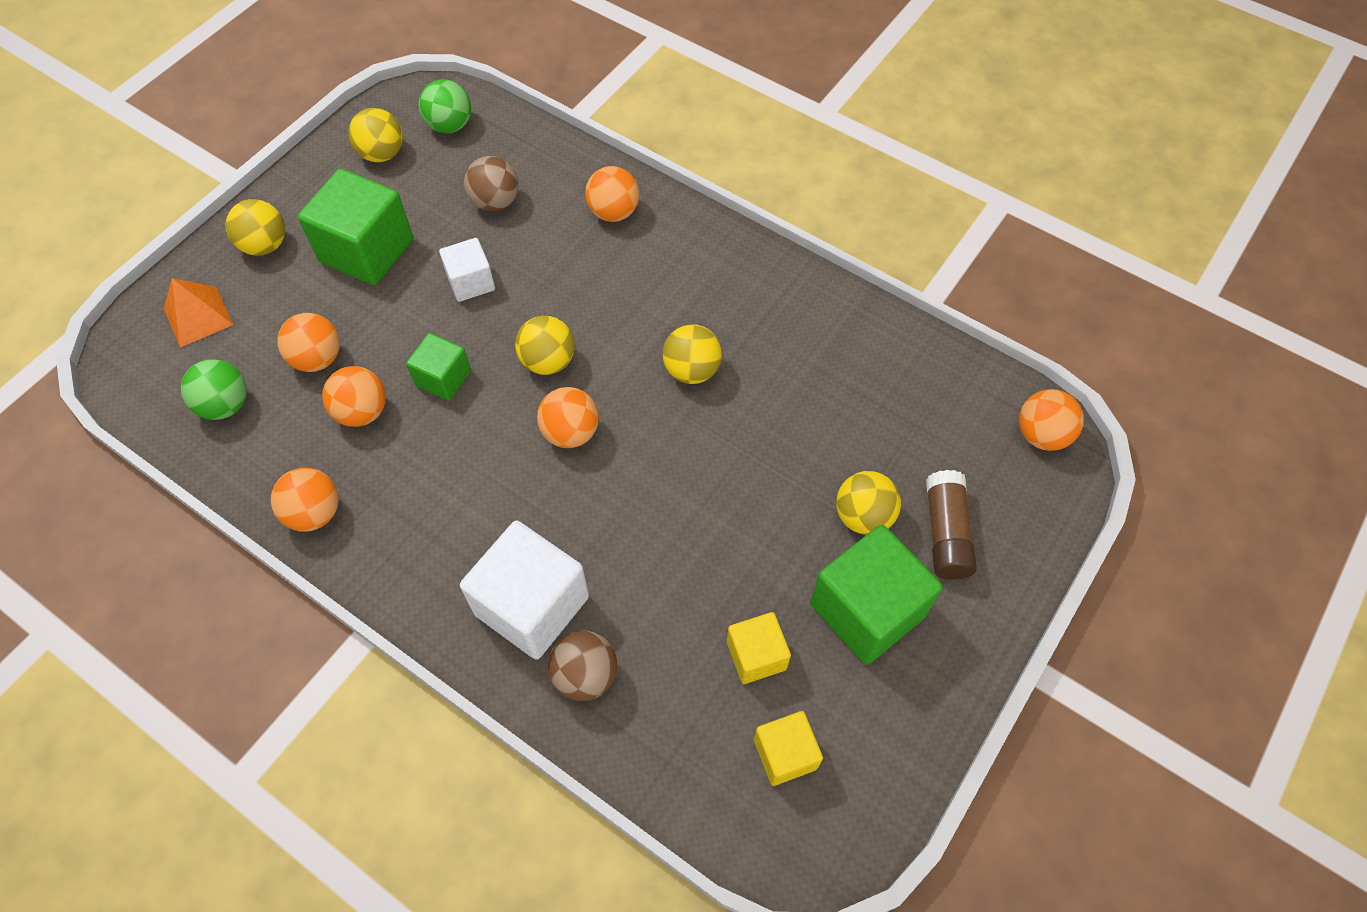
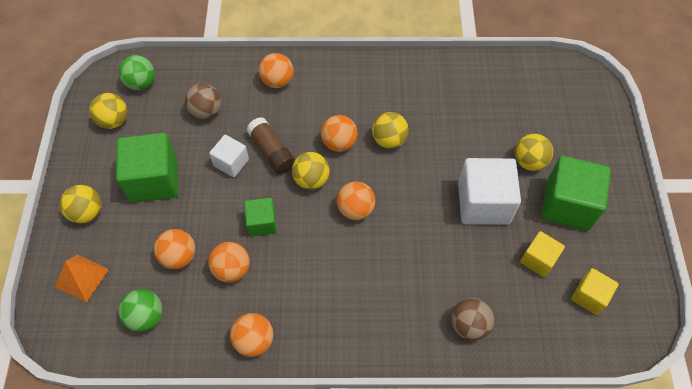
camera: 35 degrees left, 0 degrees up
(532, 605) = (413, 309): white cube -> white cube (483, 203)
(946, 533) = (570, 146): brown glue stick -> brown glue stick (272, 151)
(1041, 435) = (572, 75): orange ball -> orange ball (339, 143)

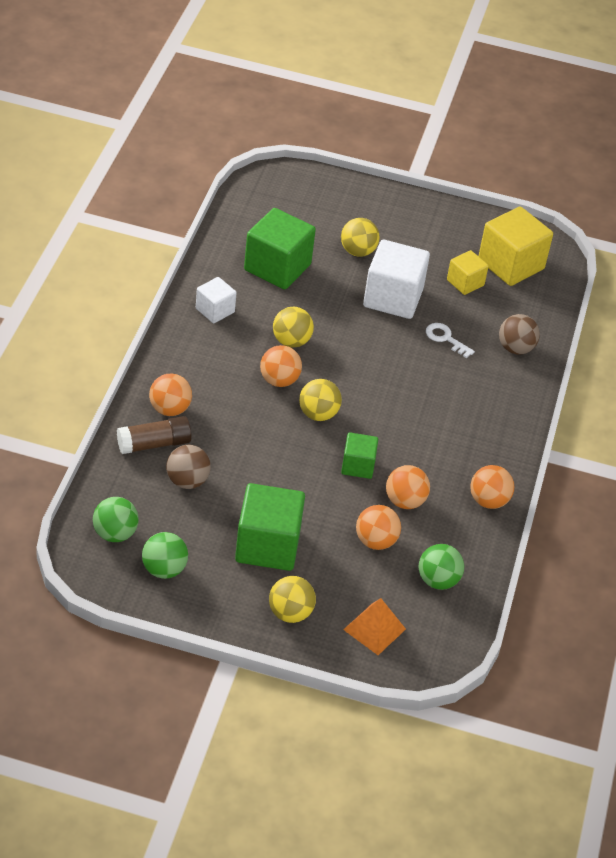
camera: 80 degrees left, 15 degrees down
(114, 121) = (164, 569): yellow ball -> green ball
(231, 163) = (270, 474): white cube -> white cube (215, 310)
(272, 151) = (268, 437): brown glue stick -> brown glue stick (154, 444)
(355, 209) = (367, 390): orange ball -> none
(451, 259) = (445, 339): none -> white key
(567, 205) = (415, 244): green cube -> green cube (277, 267)
(589, 296) = (511, 264): yellow cube -> yellow cube, size x1.80

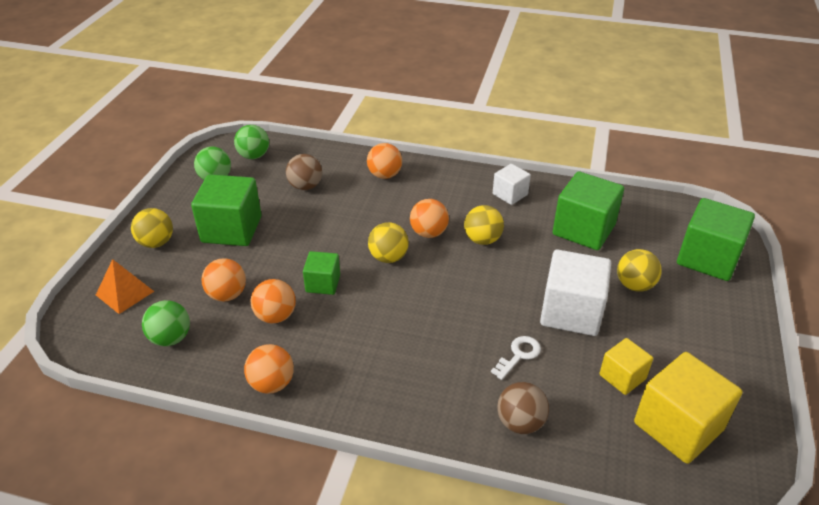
camera: 95 degrees right, 5 degrees down
(154, 444) = (345, 169): brown glue stick -> none
(321, 198) = (707, 258): none -> green cube

